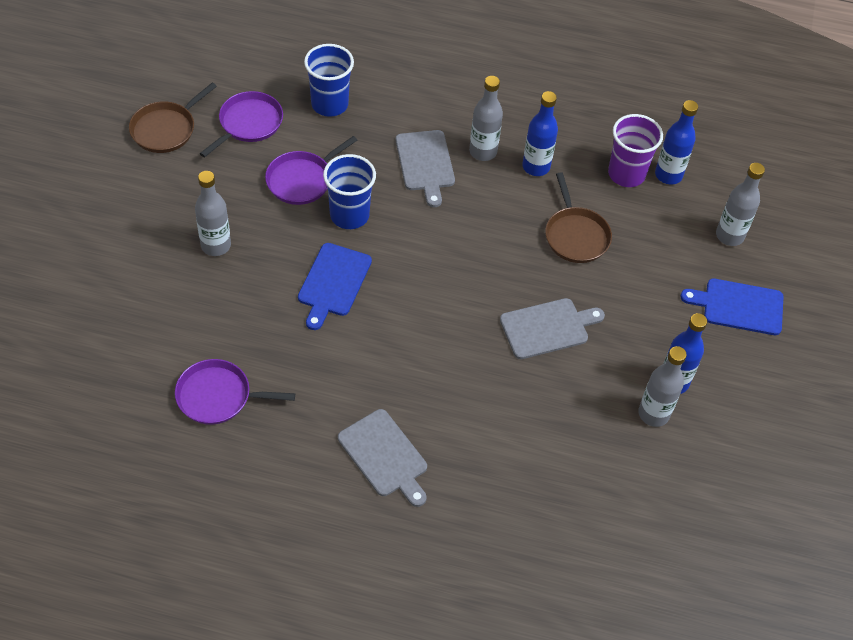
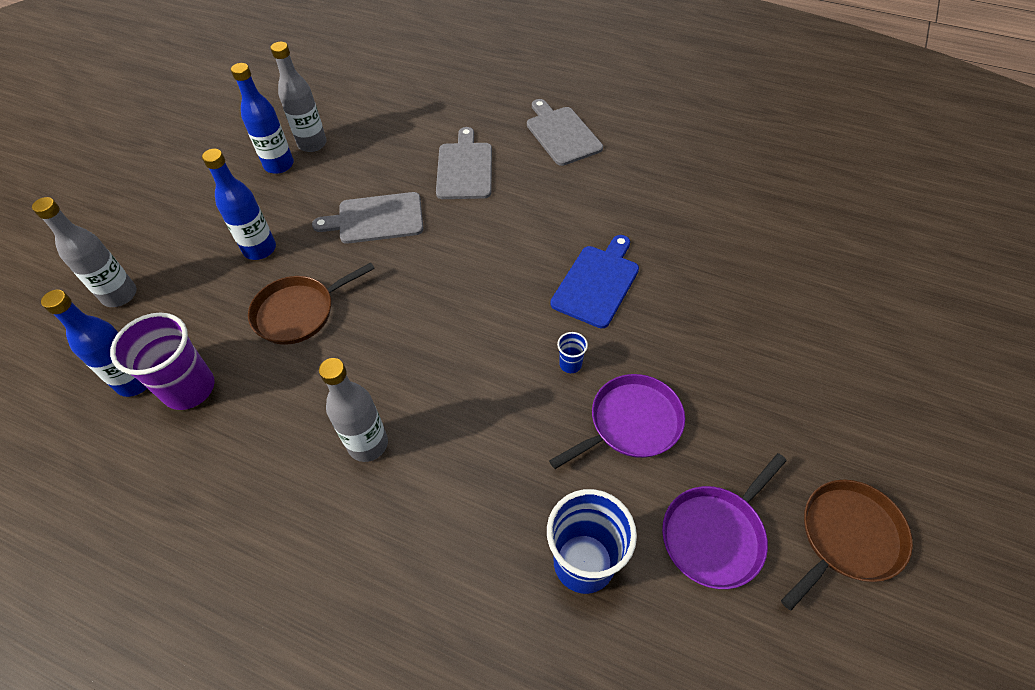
camera: 165 degrees left, 0 degrees up
(216, 245) = (739, 339): grey bottle -> none
(218, 396) = (716, 188): purple pan -> none
(349, 215) = (570, 364): blue cup -> blue cup, size x0.44
(425, 163) = (455, 432): grey cutting board -> grey cutting board (464, 168)
(536, 167) = (304, 412): blue bottle -> blue bottle (260, 249)
(575, 235) = (299, 312): brown pan -> brown pan turned 120 degrees counterclockwise
(739, 306) = (168, 221): blue cutting board -> none

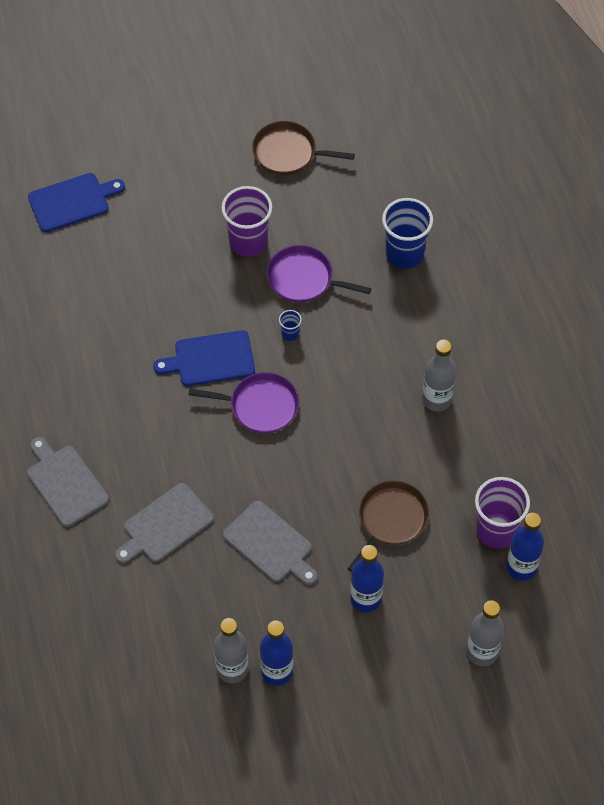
camera: 130 degrees left, 5 degrees up
(299, 312) = (390, 520): brown pan -> brown pan turned 75 degrees counterclockwise
(562, 134) = (65, 483): grey cutting board -> grey cutting board turned 120 degrees clockwise
(715, 534) = (337, 207): purple pan -> purple pan (260, 406)
(724, 402) = (248, 242): none -> purple cup
(885, 281) = (72, 201): none -> blue cutting board

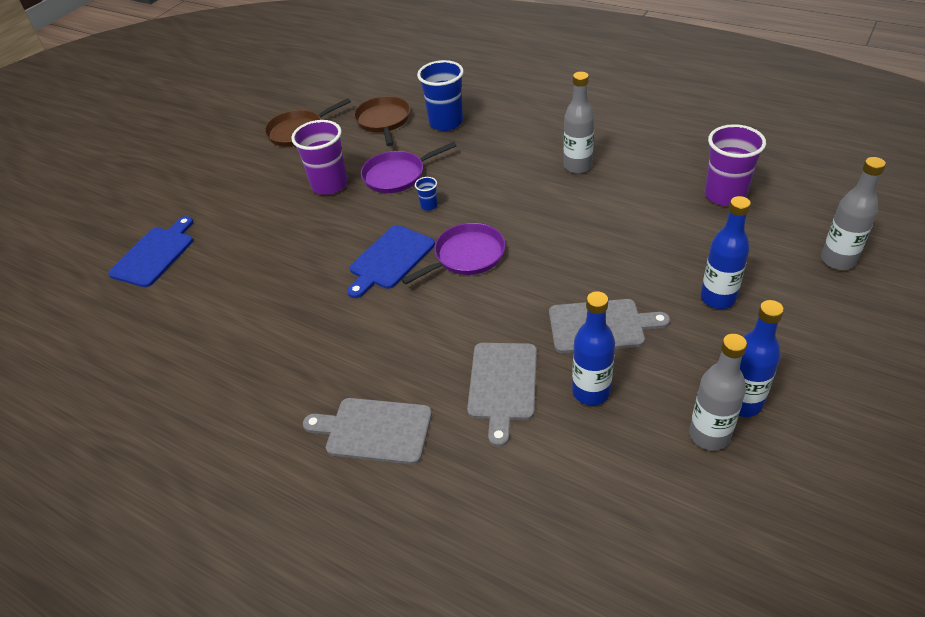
camera: 40 degrees left, 15 degrees down
(390, 520) = (655, 243): brown pan -> brown pan (384, 121)
(521, 567) = (772, 199): blue bottle -> blue bottle (591, 392)

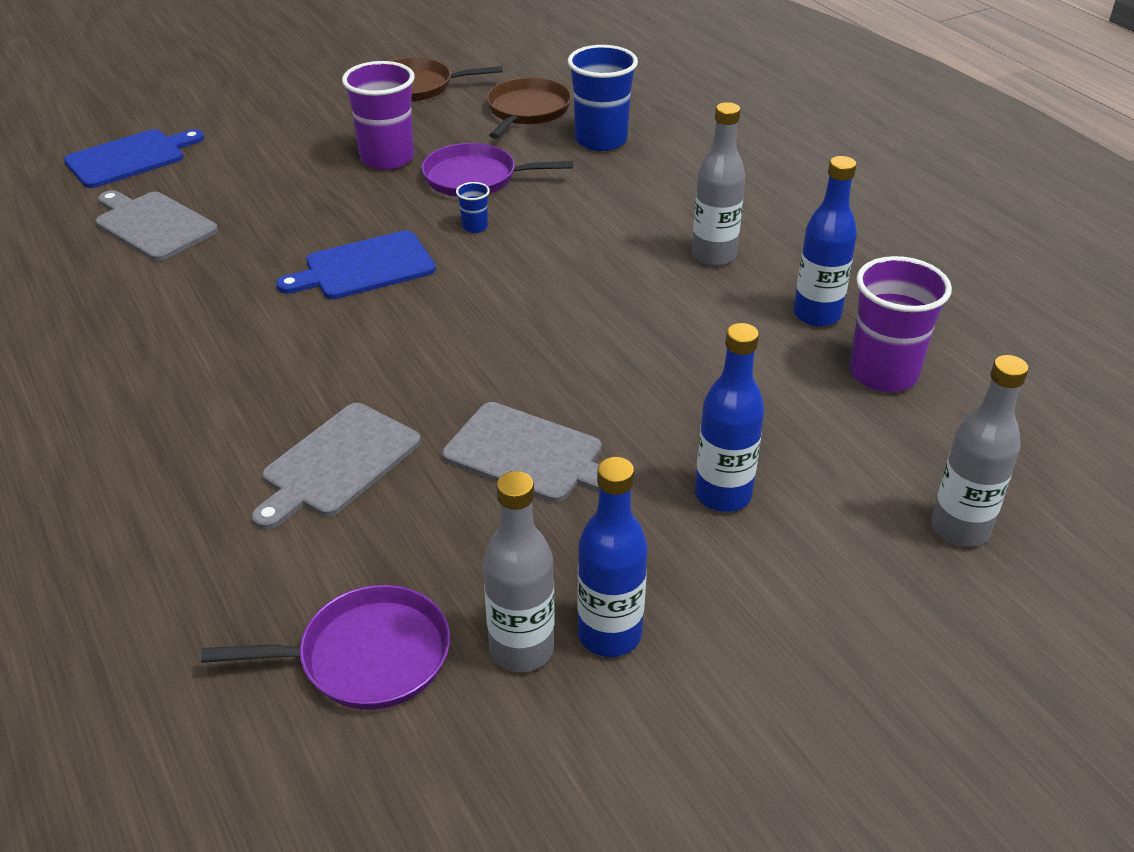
camera: 25 degrees right, 5 degrees down
(374, 430) = (148, 441): grey cutting board -> grey cutting board (153, 225)
(466, 256) = (455, 302): purple pan -> purple pan (366, 657)
(591, 392) = (431, 523): blue bottle -> blue bottle (817, 315)

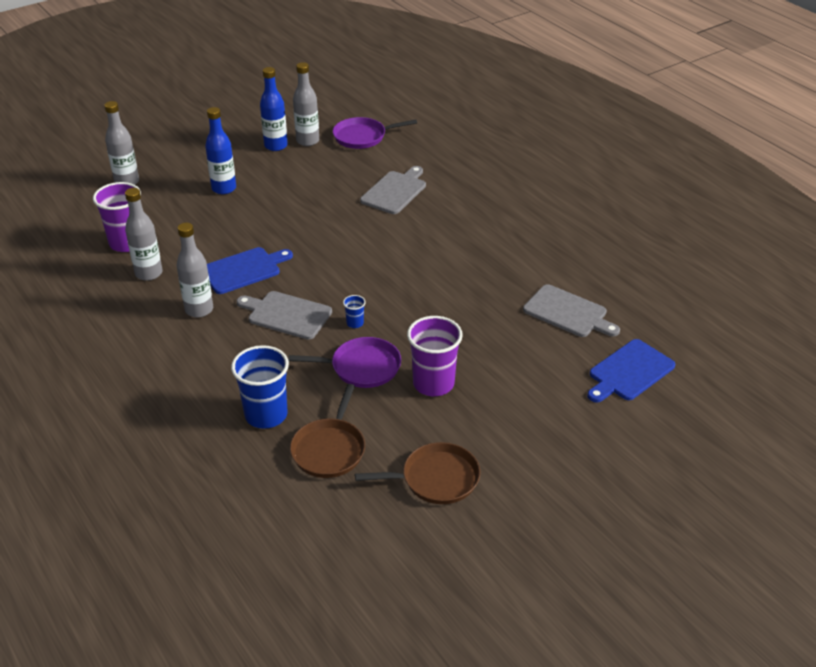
camera: 175 degrees right, 0 degrees up
(364, 267) = (417, 289): blue cutting board -> blue cutting board (243, 270)
(529, 455) = (309, 199): grey cutting board -> grey cutting board (286, 315)
(817, 315) = (149, 273): blue bottle -> grey bottle

